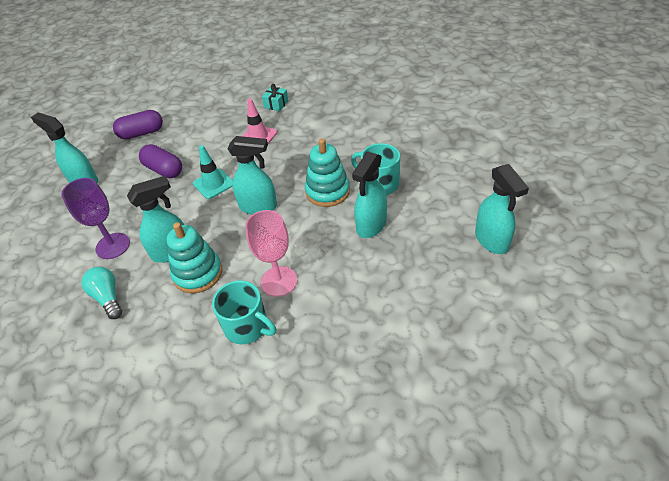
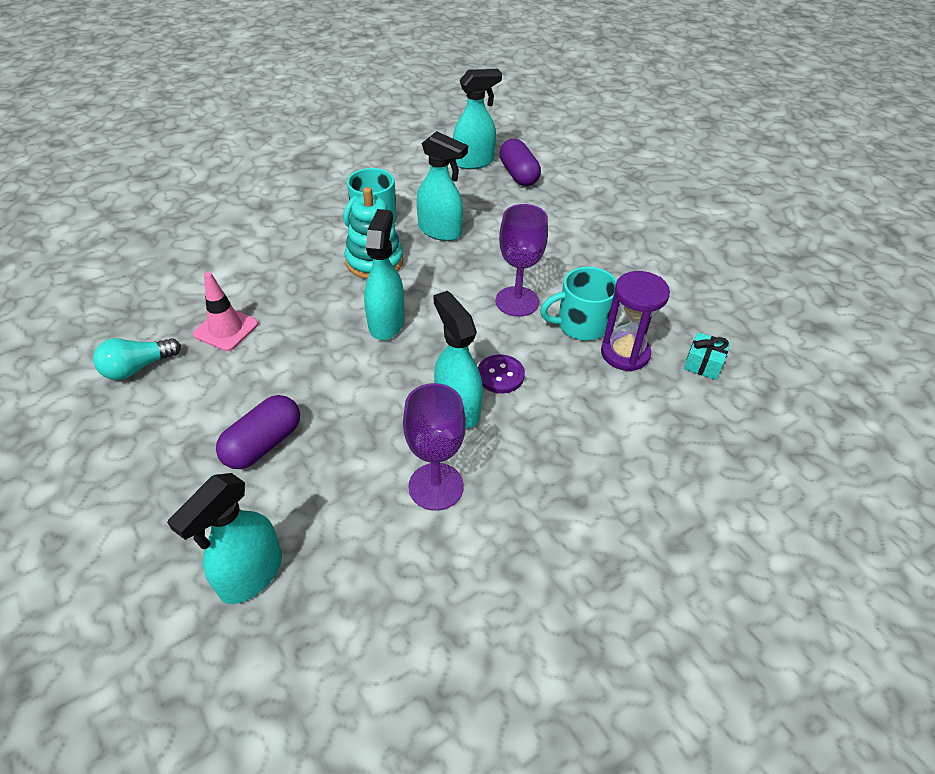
camera: 95 degrees left, 0 degrees up
(108, 297) = (539, 471): turquoise light bulb -> turquoise light bulb (137, 368)
(141, 133) = (128, 499): purple capsule -> purple capsule (518, 174)
(198, 273) = (500, 375): turquoise stacking toy -> purple button
(209, 359) = (625, 353): none -> purple hourglass
(213, 184) = (323, 374): turquoise traffic cone -> none
(247, 327) = (581, 324): turquoise mug -> turquoise mug turned 135 degrees counterclockwise
(276, 104) = (146, 311): turquoise gift -> turquoise gift (703, 364)
(279, 281) = (517, 301): pink goblet -> purple goblet

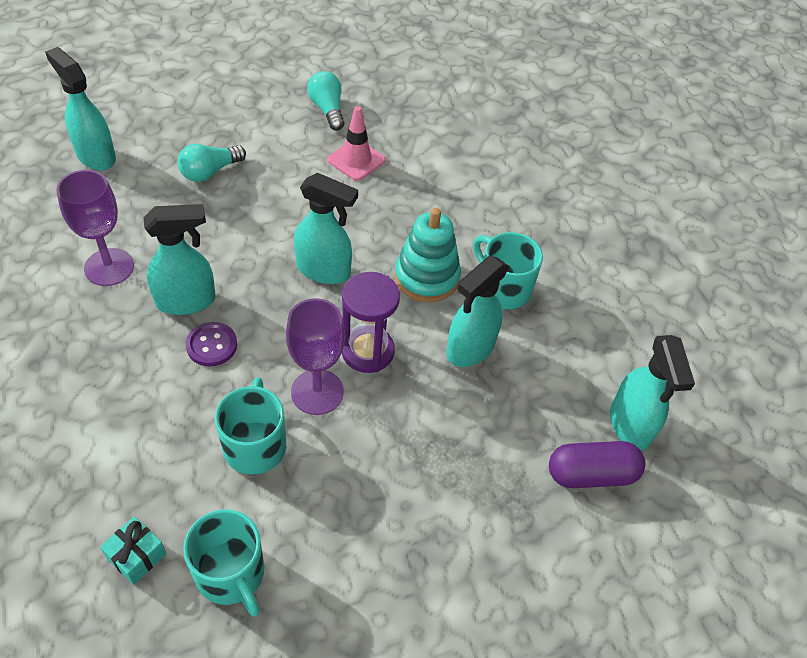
camera: 100 degrees right, 5 degrees up
(263, 444) = (210, 172): purple capsule -> turquoise light bulb
(625, 353) = (191, 474): purple hourglass -> purple hourglass (367, 351)
(682, 313) = (231, 574): none -> turquoise mug

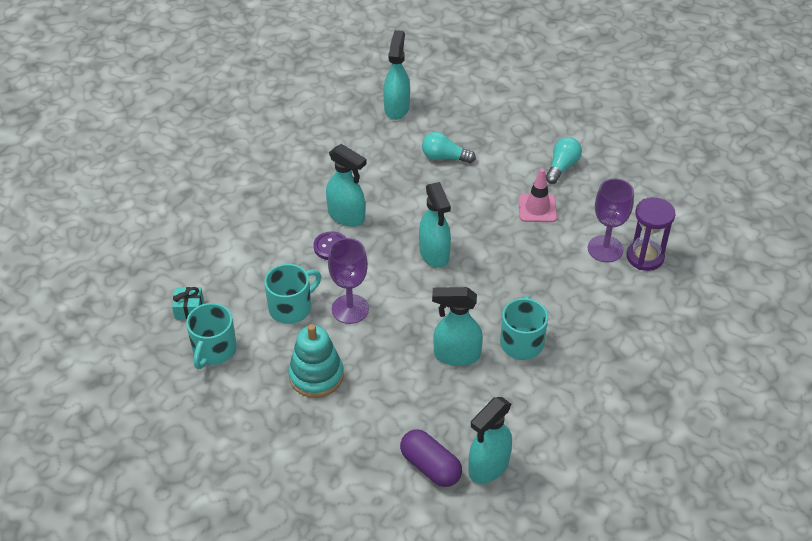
camera: 55 degrees right, 5 degrees down
(109, 267) = (332, 172): purple goblet -> purple goblet (605, 249)
(367, 351) = (401, 311): purple hourglass -> purple hourglass (645, 257)
(426, 277) = (486, 301): turquoise stacking toy -> turquoise stacking toy (316, 376)

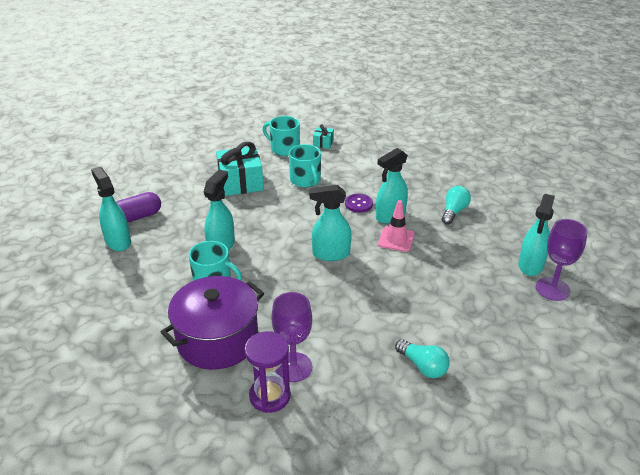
camera: 105 degrees right, 10 degrees down
(316, 376) = (240, 183): turquoise stacking toy -> turquoise gift
(350, 309) = (292, 204): purple goblet -> purple goblet (552, 289)
(397, 108) = (530, 265): turquoise spray bottle -> turquoise spray bottle turned 90 degrees clockwise
(444, 157) = (453, 283): turquoise light bulb -> turquoise light bulb (454, 212)
(537, 208) = (365, 331): pink traffic cone -> pink traffic cone (396, 239)
(600, 313) = (217, 340): none -> purple pot

